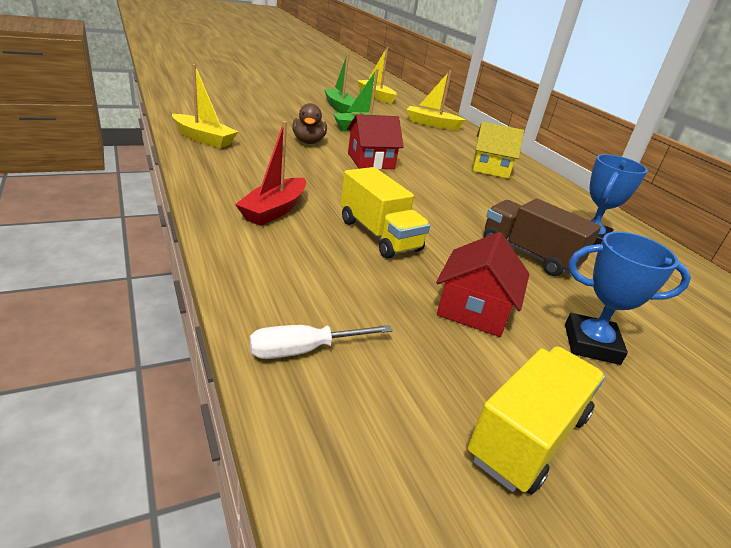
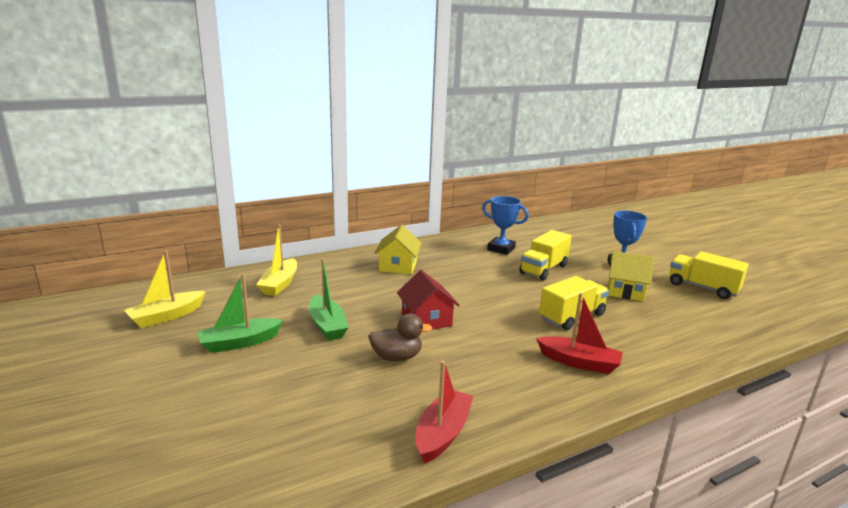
camera: 90 degrees left, 10 degrees down
(204, 139) = (442, 433): yellow boat -> red boat
(304, 350) = (718, 338): white screwdriver -> none
(474, 309) = (625, 291): red house -> yellow house
(529, 254) = (543, 269): brown truck -> yellow truck

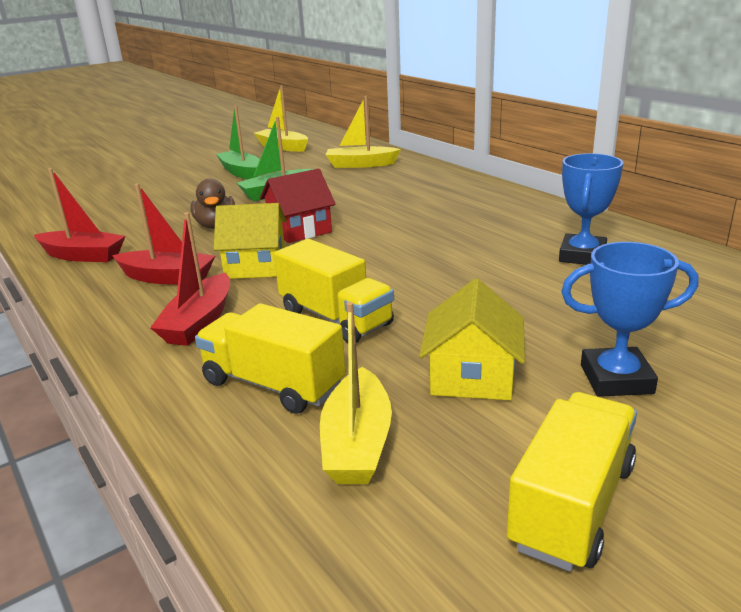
camera: 85 degrees right, 5 degrees up
(398, 266) = (446, 201): yellow house -> yellow house (256, 266)
(505, 379) = (167, 278): none -> red boat
(543, 269) = (518, 293): yellow truck -> yellow truck (273, 384)
(685, 321) = (357, 443): none -> yellow boat

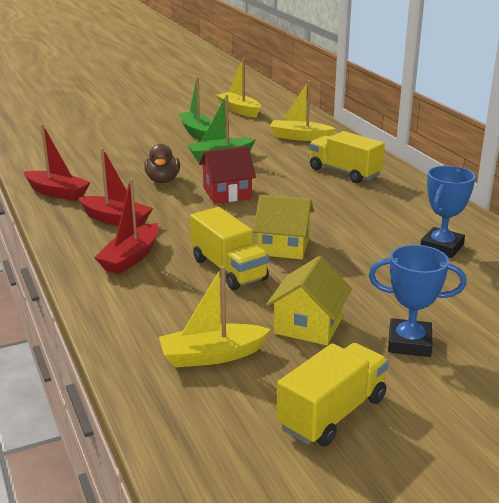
camera: 10 degrees right, 0 degrees up
(256, 266) = (184, 219): yellow house -> yellow house (283, 246)
(273, 384) = (169, 310): yellow truck -> yellow truck (344, 172)
(357, 443) = (212, 355): yellow boat -> yellow boat turned 60 degrees clockwise

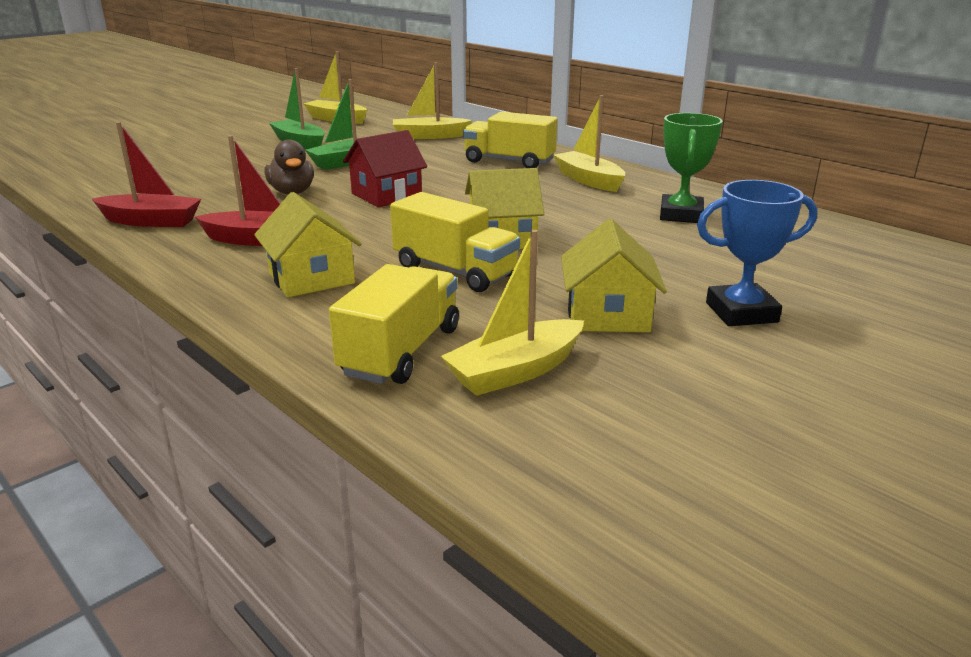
camera: 20 degrees left, 0 degrees up
(131, 258) = (311, 278): red boat -> yellow house
(332, 413) = (730, 408): yellow truck -> yellow truck (401, 351)
(394, 201) = (588, 180): none -> yellow boat
(441, 247) = (680, 215): blue trophy -> green trophy

